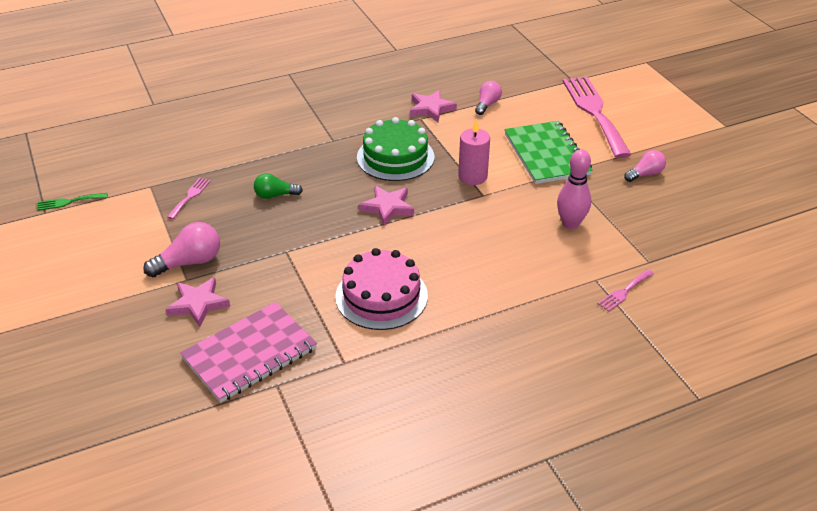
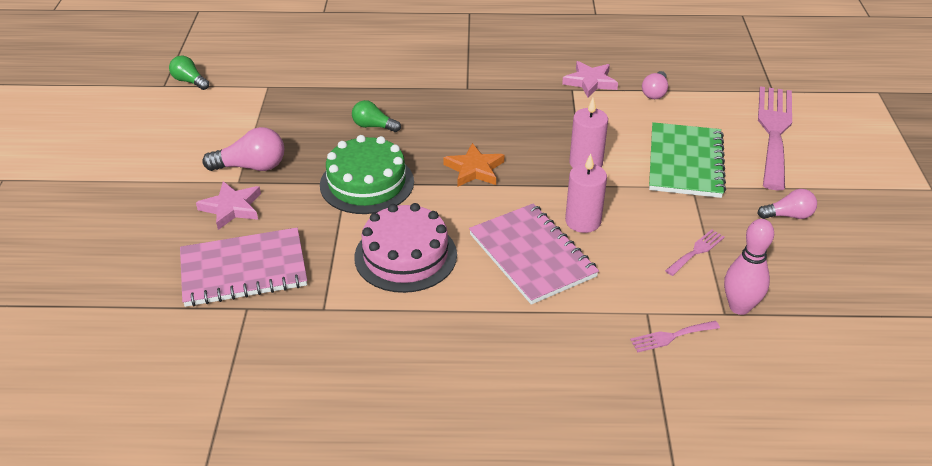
camera: 25 degrees right, 0 degrees up
(69, 202) = (189, 81): green fork -> green light bulb
(190, 196) = (295, 105): pink fork -> pink fork (696, 251)
(387, 207) = (474, 169): pink star -> orange star
(395, 157) = (518, 121): green cake -> green cake (367, 183)
(482, 263) = (532, 255): none -> pink notebook
(487, 104) = (655, 93): pink light bulb -> pink light bulb turned 150 degrees clockwise
(502, 224) = (583, 221): none -> pink candle
(570, 223) = (660, 244): pink bowling pin -> pink bowling pin (739, 307)

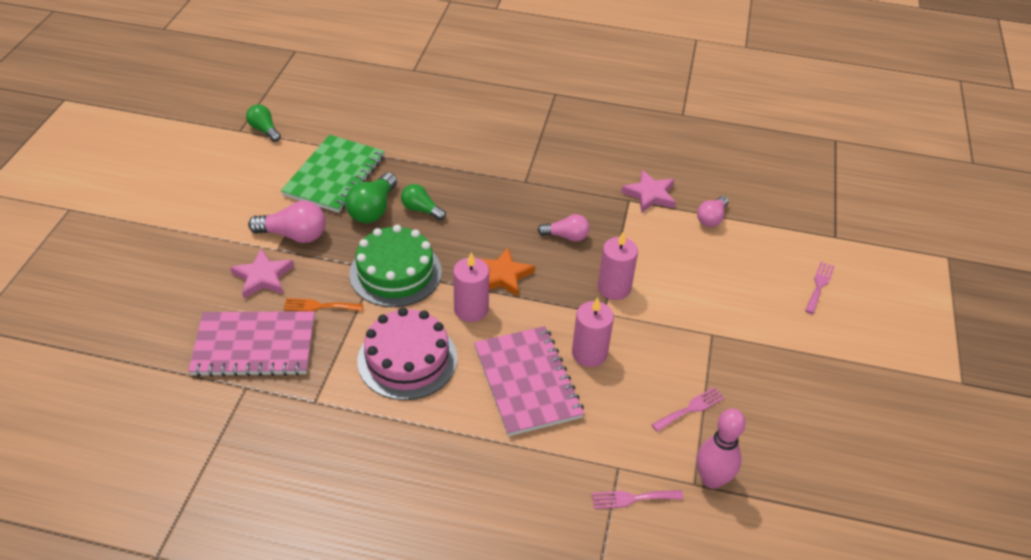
camera: 10 degrees right, 5 degrees up
(299, 224) = (319, 306): none -> orange fork
(325, 133) = (373, 209): none -> green light bulb
(453, 203) = (471, 309): none -> pink candle
(685, 162) = (714, 305): green notebook -> green notebook (334, 176)
(774, 132) = (819, 285): pink fork -> pink fork, size x0.42
(788, 215) = (798, 385): pink light bulb -> pink light bulb (566, 236)

